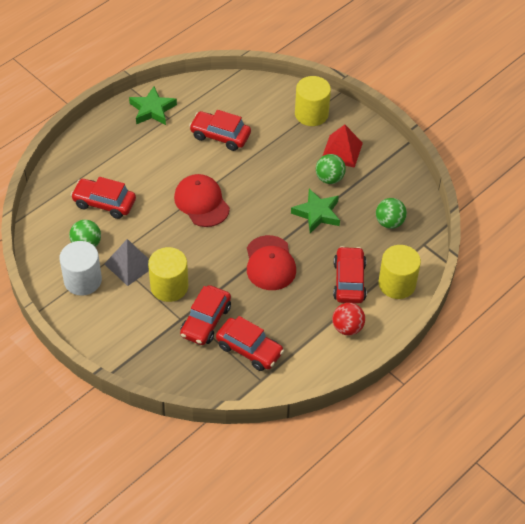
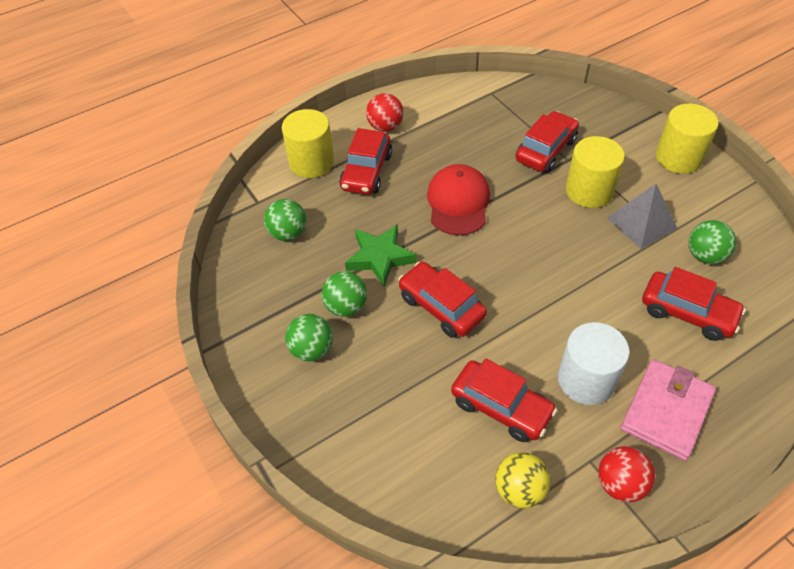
camera: 165 degrees left, 0 degrees up
(83, 280) = (702, 211): white cylinder -> white cylinder (586, 380)
(124, 146) = (666, 411): none -> pink wallet
(152, 110) = (620, 484): green star -> red ball
(201, 202) = (541, 295): red cap -> none
(206, 101) = (519, 490): none -> yellow ball
(249, 349) = (499, 119): red car -> red car (441, 307)
(311, 114) = (337, 429): yellow cylinder -> yellow cylinder (678, 158)
(342, 151) = (312, 349): red pyramid -> green ball

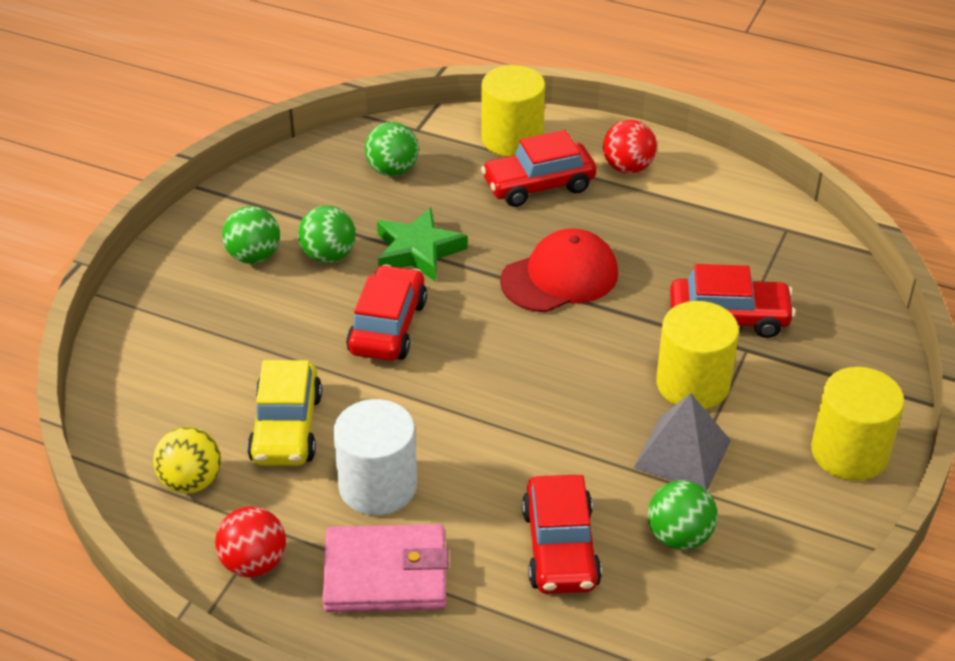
camera: 55 degrees right, 10 degrees down
(501, 407) = (287, 428): red car -> yellow car

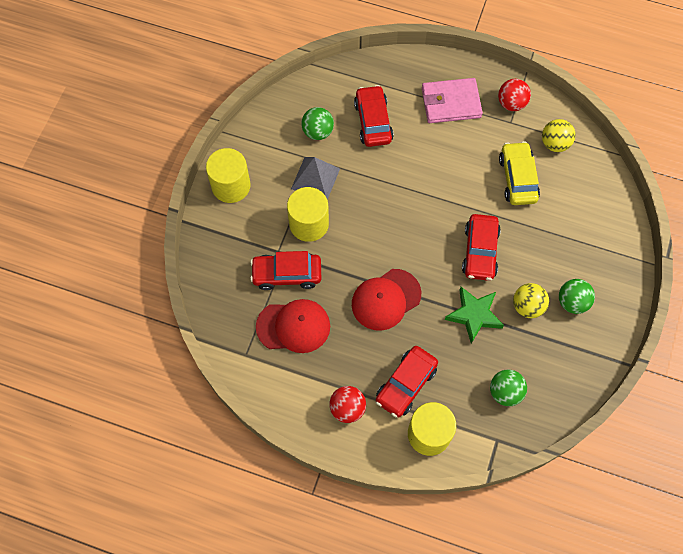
camera: 175 degrees right, 25 degrees up
(328, 256) = (527, 306): green ball -> yellow ball
(378, 486) = (464, 148): white cylinder -> none
(538, 185) = (406, 384): red car -> red car turned 150 degrees clockwise
(713, 255) = (293, 326): none -> red cap

